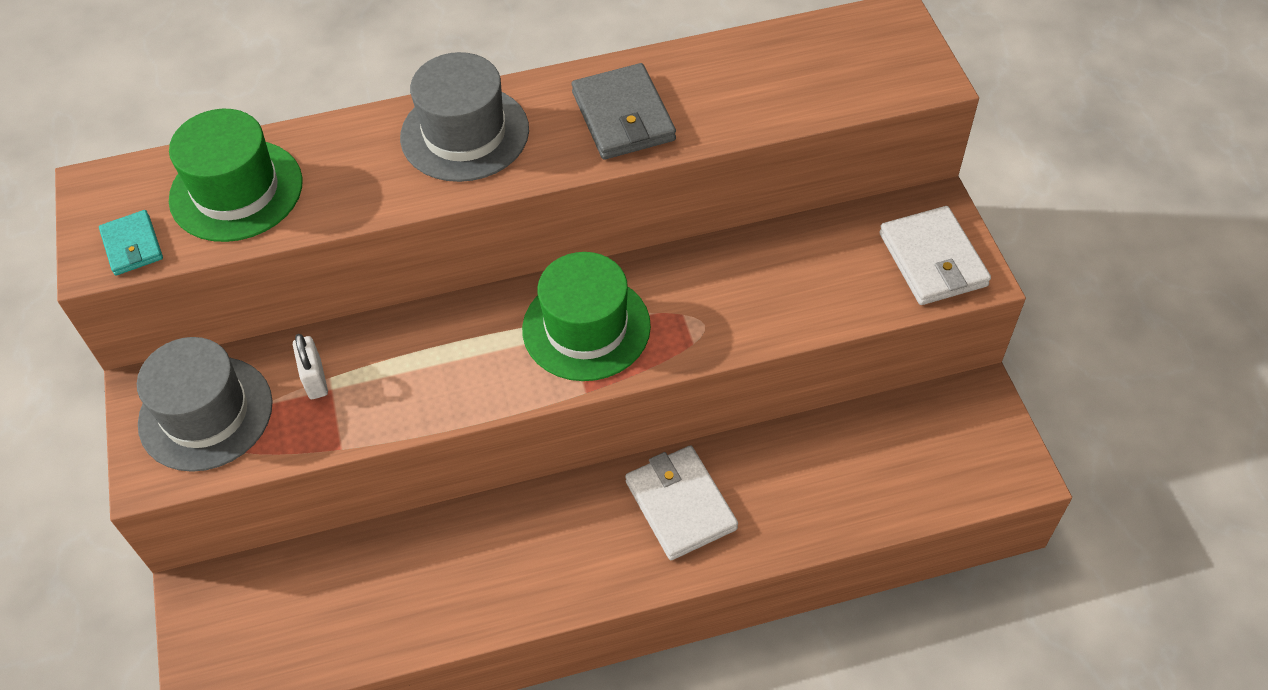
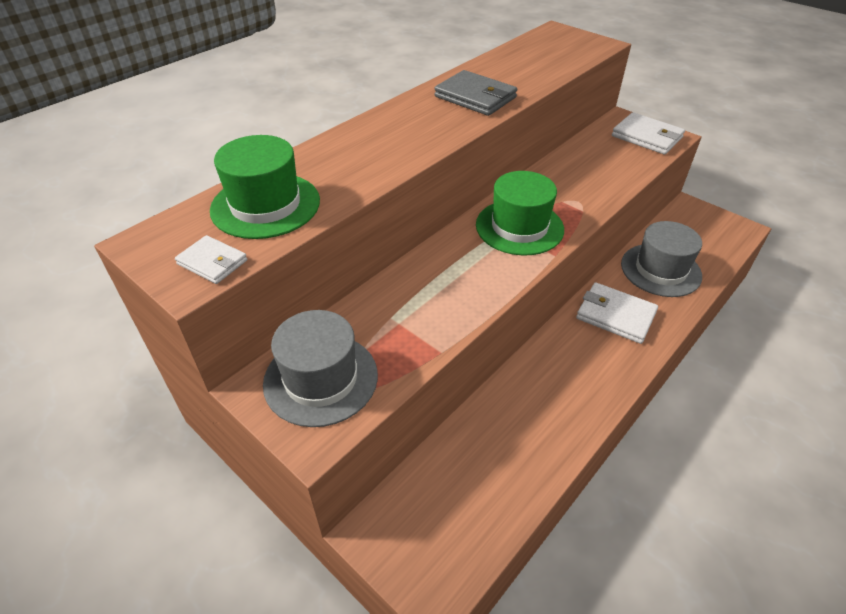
camera: 35 degrees left, 10 degrees down
(132, 245) = (212, 262): turquoise wallet -> white wallet
(315, 379) = (382, 323): white padlock -> none
(464, 133) = (392, 131): grey hat -> grey hat (660, 270)

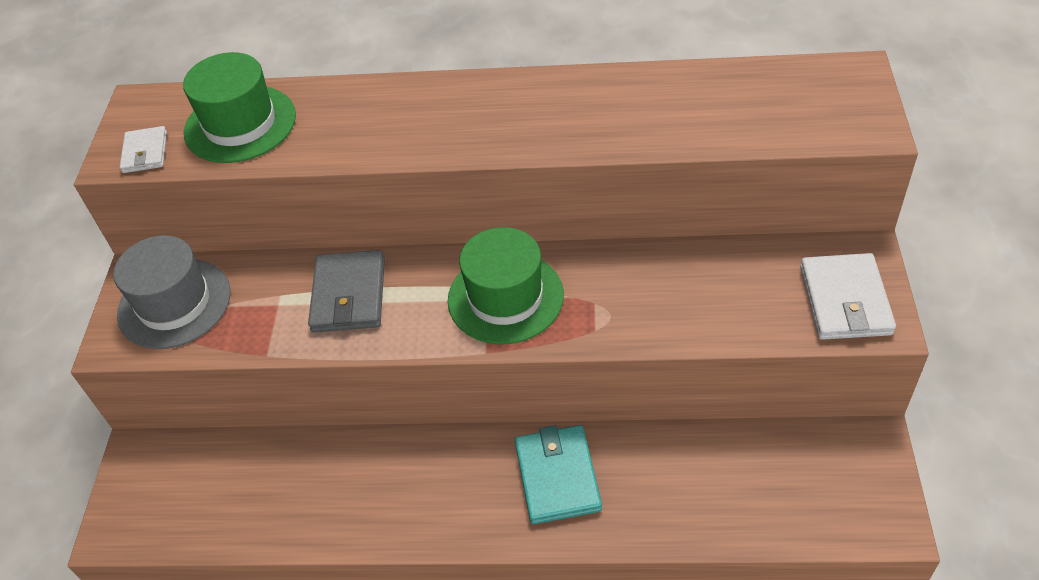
camera: 55 degrees right, 5 degrees up
(475, 97) = (578, 117): grey wallet -> grey wallet (349, 295)
(615, 315) = (557, 476): white wallet -> turquoise wallet
(660, 270) = (690, 478): grey hat -> none

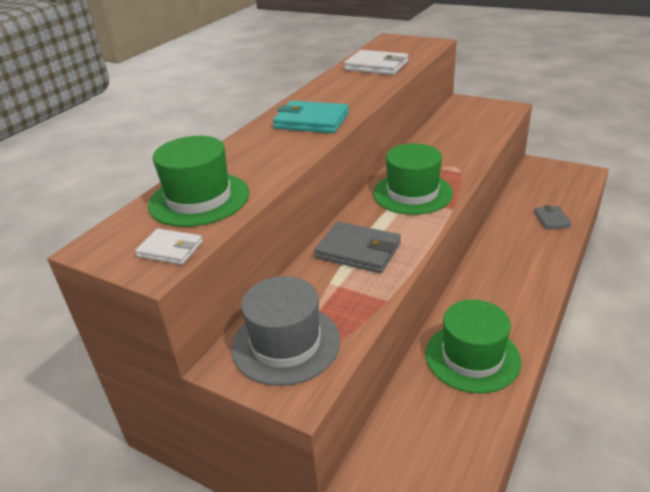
camera: 65 degrees left, 15 degrees down
(333, 490) = (472, 357): none -> green hat
(557, 476) = (511, 257): turquoise wallet -> turquoise wallet (311, 121)
(691, 505) = (551, 219): none -> grey wallet
(845, 300) = (489, 111): white wallet -> white wallet (376, 66)

